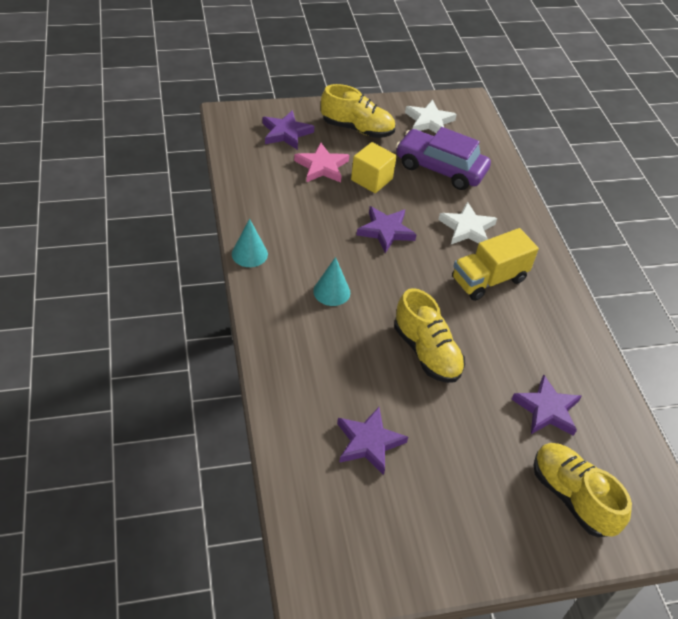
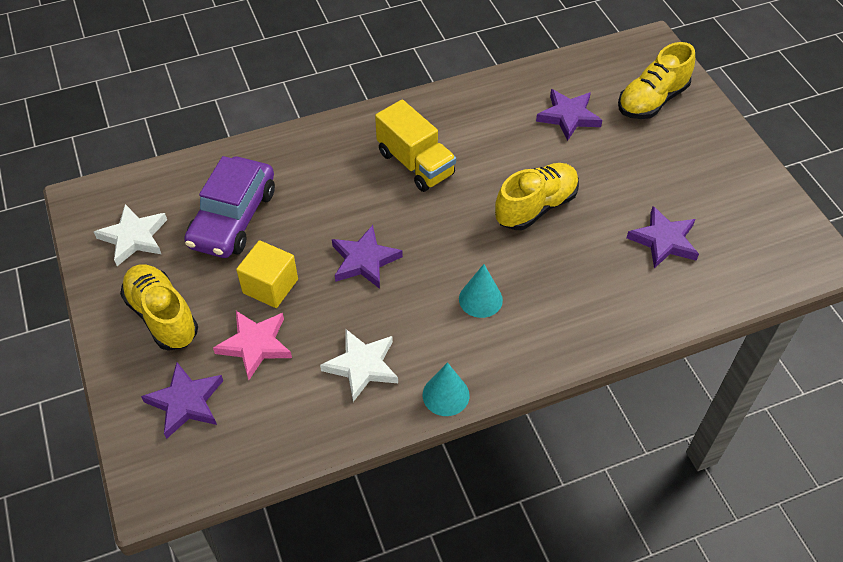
camera: 95 degrees left, 5 degrees up
(357, 129) = (162, 316): yellow shoe -> yellow shoe turned 45 degrees counterclockwise
(467, 228) = (339, 186): white star -> white star (362, 366)

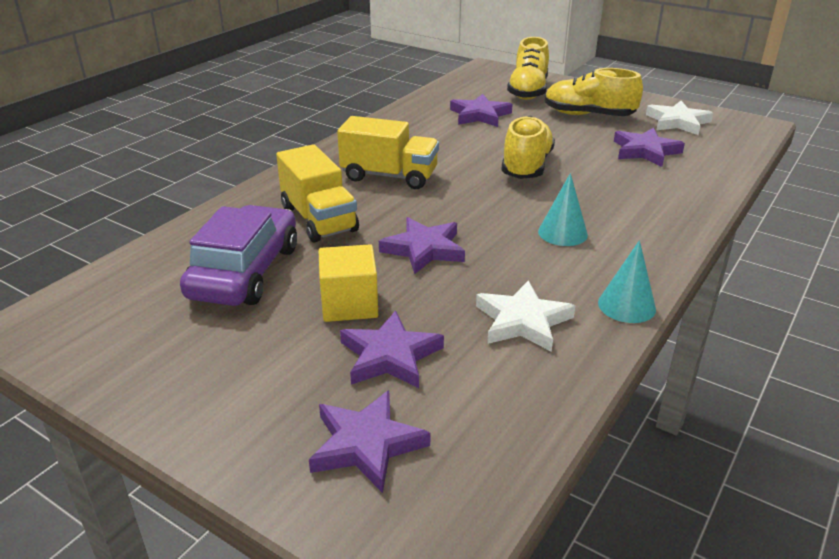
camera: 35 degrees left, 20 degrees down
(134, 237) = (132, 332): white star -> white star (678, 122)
(162, 316) = (246, 382): yellow shoe -> yellow shoe (588, 115)
(233, 218) = (245, 272): purple car -> purple car turned 150 degrees counterclockwise
(255, 345) = (390, 356): pink star -> purple star
(322, 188) = (319, 219): none -> yellow truck

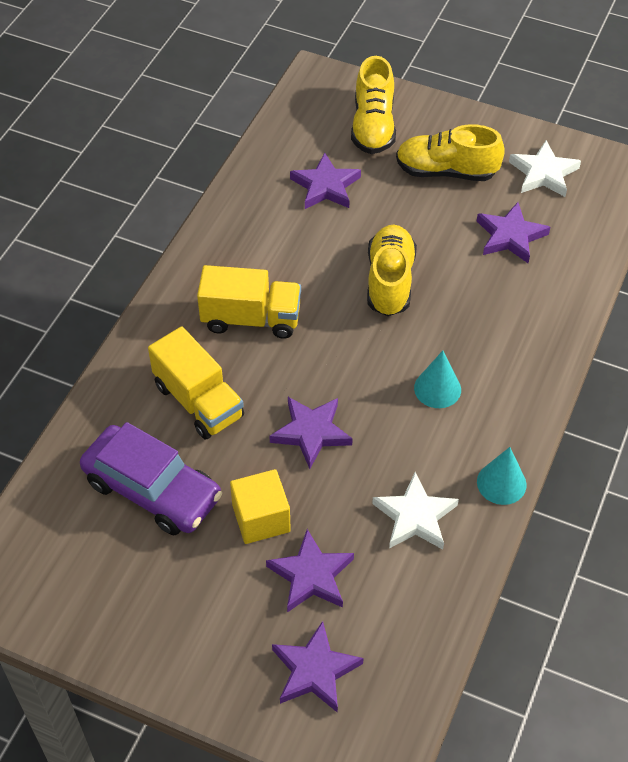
camera: 10 degrees left, 20 degrees up
(245, 272) = (152, 489): purple car -> purple car turned 120 degrees clockwise

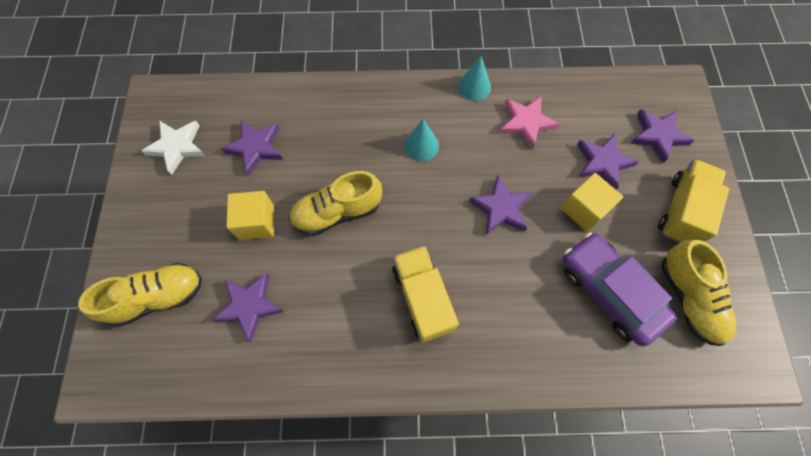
camera: 115 degrees left, 15 degrees up
(152, 489) = (609, 292): purple car -> purple car turned 45 degrees counterclockwise
(199, 401) = (519, 298): yellow truck -> yellow truck (682, 210)
(414, 213) = (256, 222): none -> yellow cube
(415, 516) = (526, 123): white star -> pink star
(446, 171) = (198, 216): yellow shoe -> yellow shoe (688, 298)

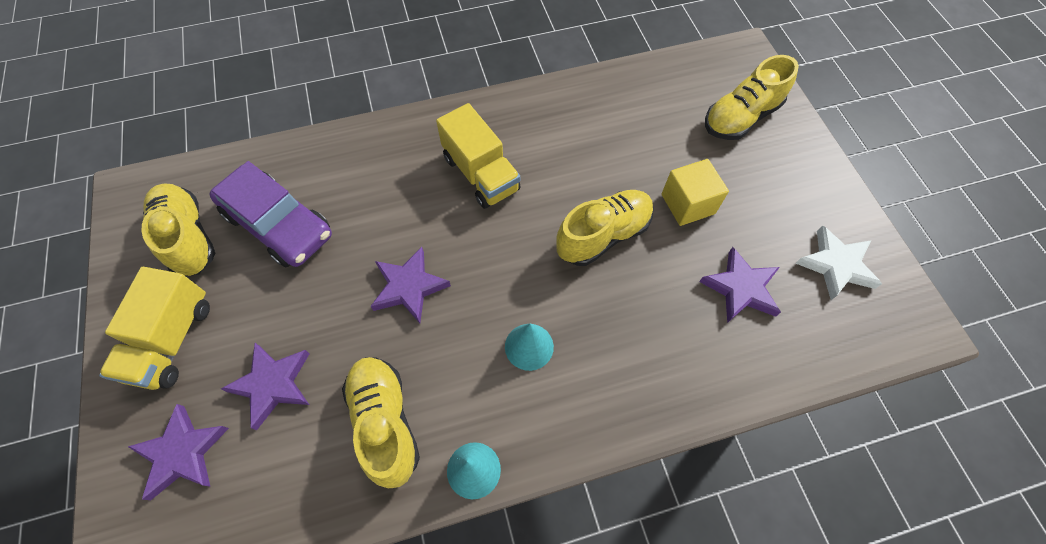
camera: 165 degrees right, 5 degrees down
(249, 306) = (650, 130): purple star -> none
(526, 123) = (385, 422): pink star -> yellow shoe
(584, 209) = (302, 311): yellow cube -> none

